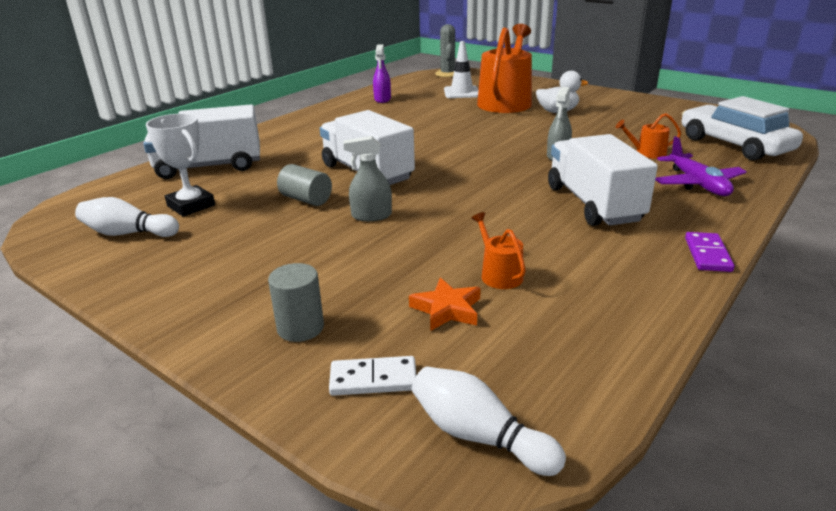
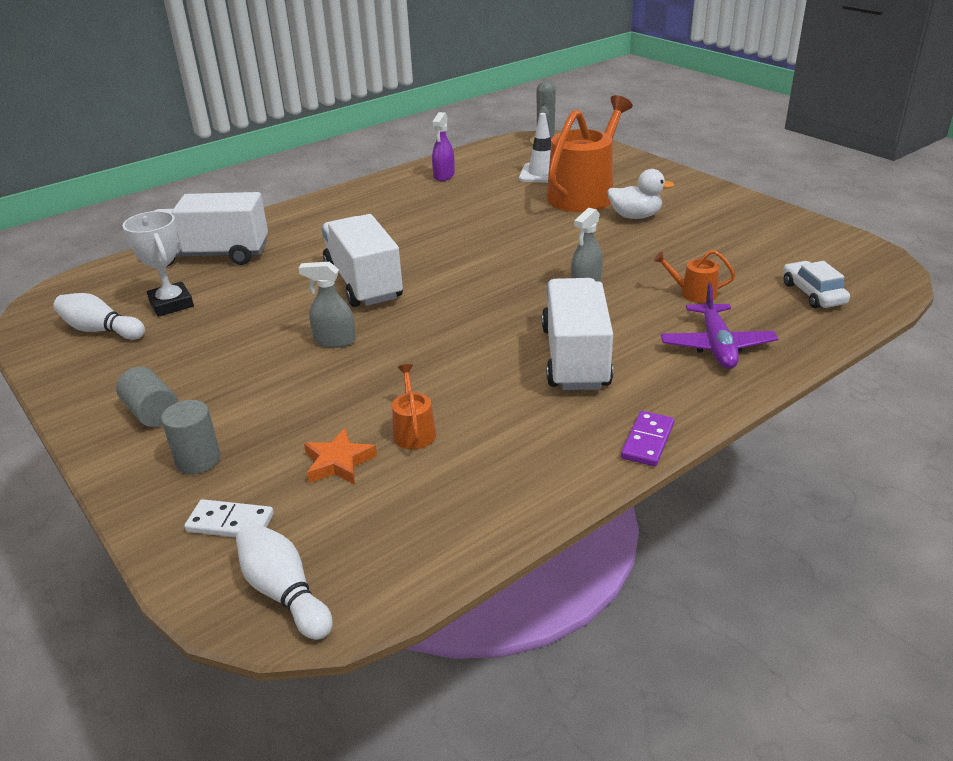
camera: 15 degrees right, 5 degrees up
(306, 199) = (283, 311): grey cylinder -> grey cylinder (152, 412)
(734, 145) = (813, 293): white car -> white car, size x0.56

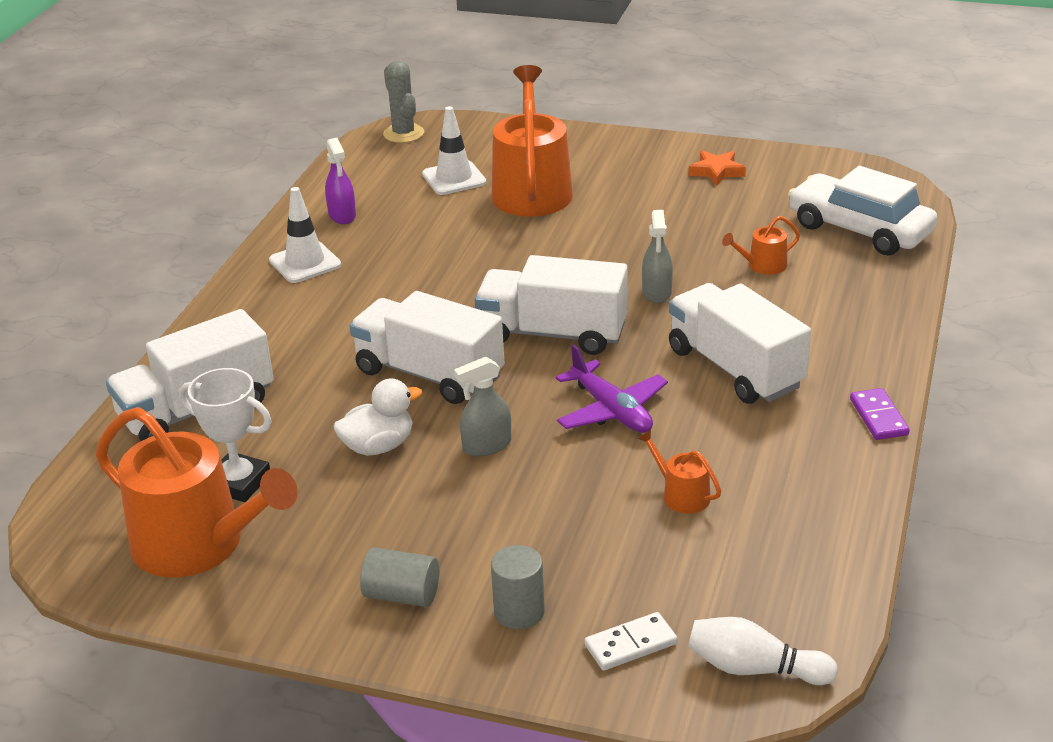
camera: 35 degrees left, 0 degrees up
(101, 330) = (198, 545): white bowling pin -> orange watering can
(338, 462) = (653, 551): orange star -> orange star (716, 171)
(385, 195) = (305, 263): none -> white traffic cone
(475, 286) = (552, 334): none -> white truck
(635, 216) = (614, 200): white duck -> white duck (378, 446)
(716, 346) = (838, 310): purple plane -> purple plane (611, 410)
(813, 293) = (860, 229): white car -> white car, size x1.80

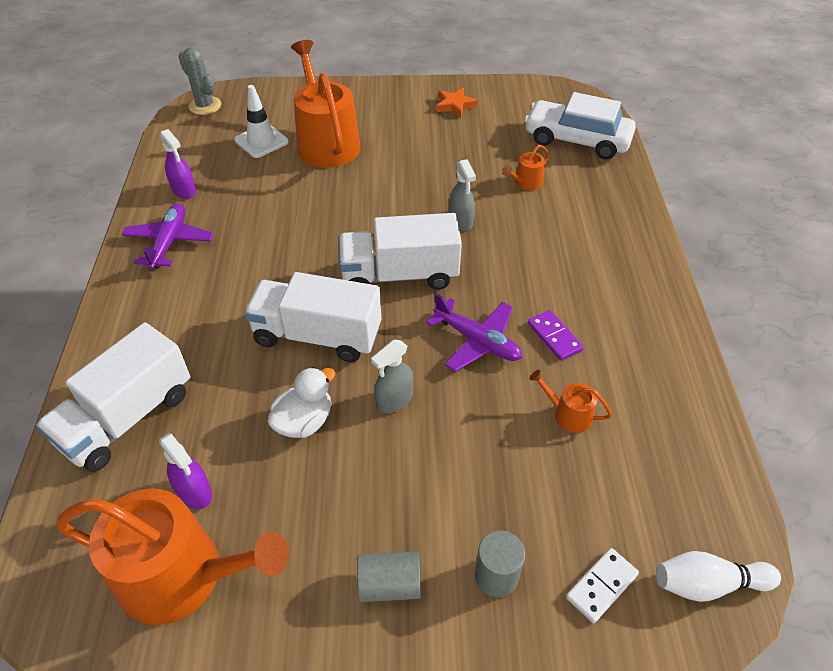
camera: 20 degrees left, 15 degrees up
(238, 483) = (194, 492): white trophy -> purple spray bottle
(305, 263) = (169, 242): white traffic cone -> purple plane
(735, 368) = (550, 281): white truck -> none
(878, 417) = (672, 305): purple domino -> purple domino (554, 337)

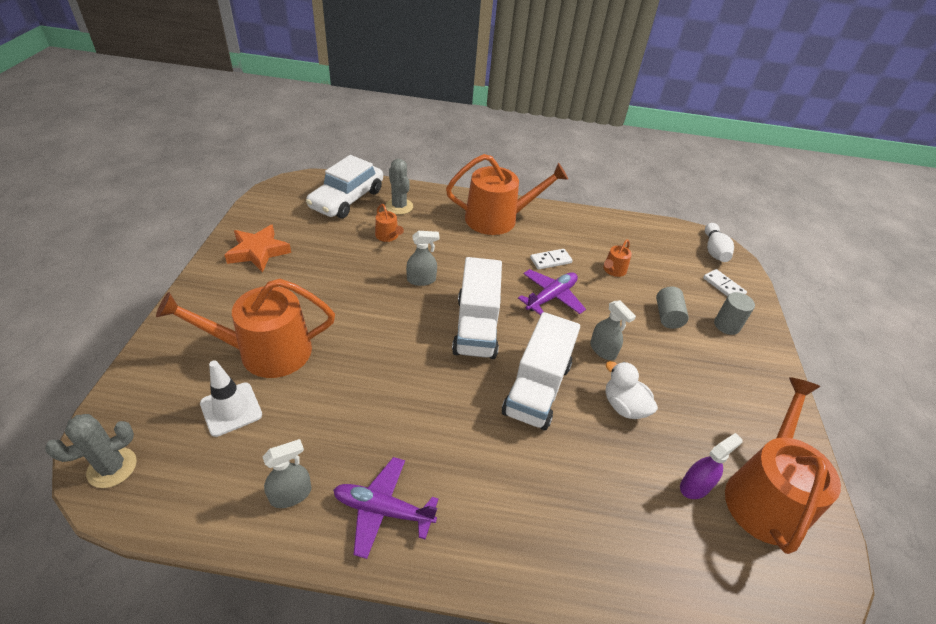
camera: 85 degrees left, 5 degrees down
(127, 418) = (625, 544): white truck -> none
(184, 190) = (291, 494): purple spray bottle -> grey spray bottle
(389, 584) = (743, 374): grey cylinder -> grey cylinder (667, 316)
(455, 105) = (258, 252): orange star -> orange star, size x1.51
(554, 337) = (550, 260): purple domino -> white domino
(589, 181) = (399, 206): none -> grey cactus
(619, 273) = (498, 219): none -> orange watering can

